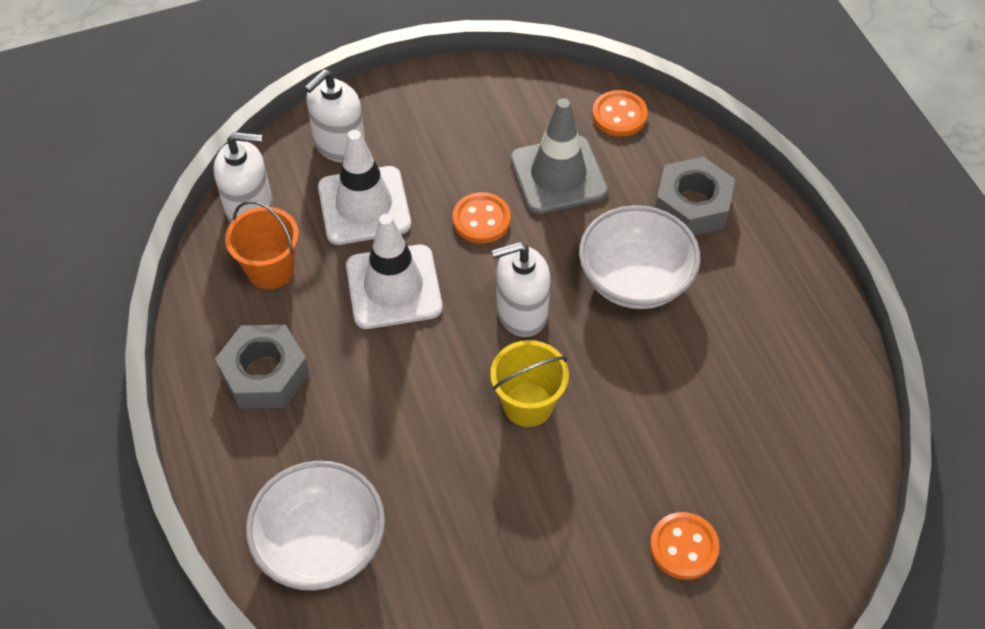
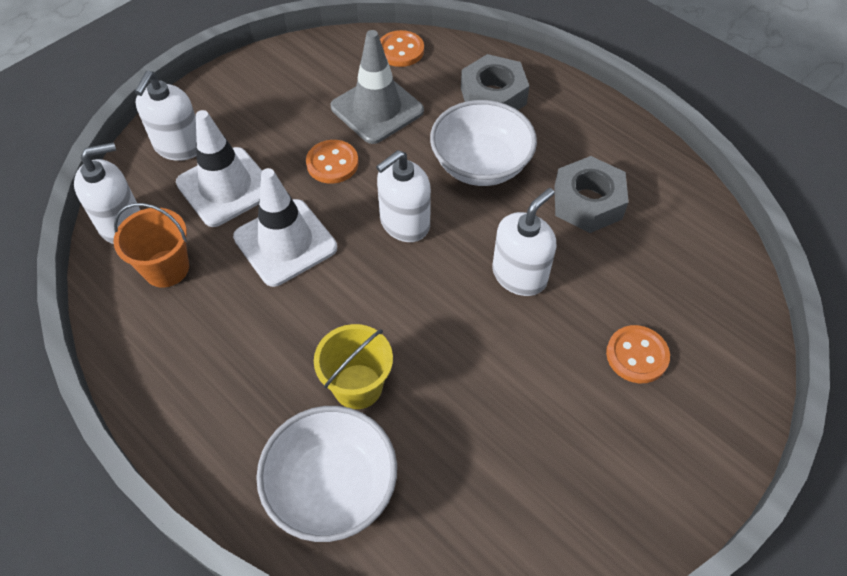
camera: 25 degrees left, 0 degrees up
(265, 374) = (204, 359): grey nut -> grey nut (587, 202)
(528, 404) = (449, 293): yellow bucket -> yellow bucket (358, 386)
(610, 414) = (519, 275): none -> white soap dispenser

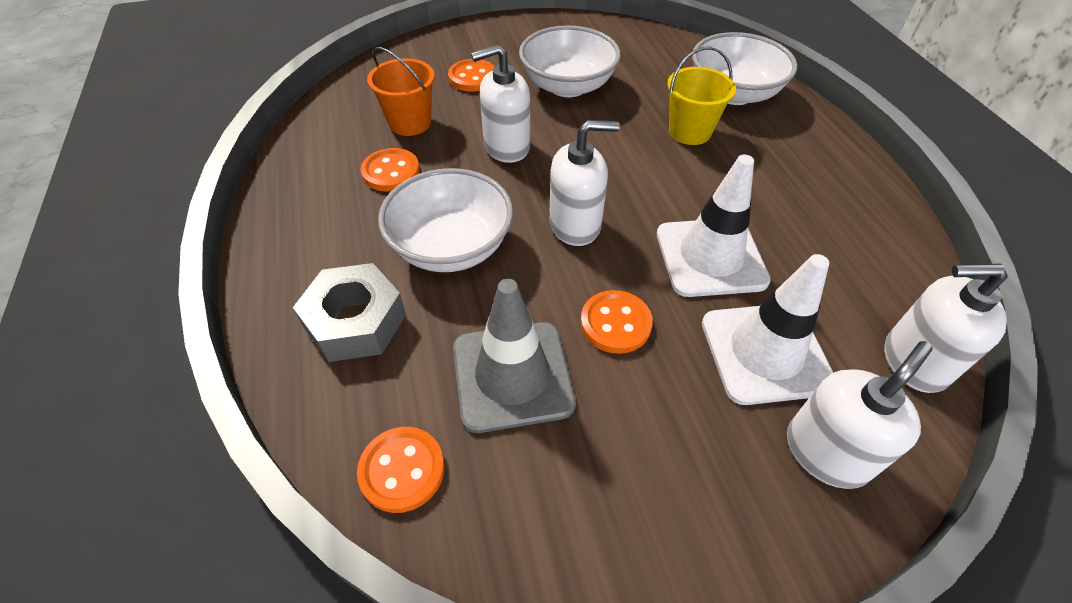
camera: 150 degrees left, 5 degrees down
(166, 268) = (854, 284): orange bucket -> orange bucket (410, 123)
(527, 396) = (568, 86): none -> white bowl
(587, 202) = (391, 172): grey nut -> orange button

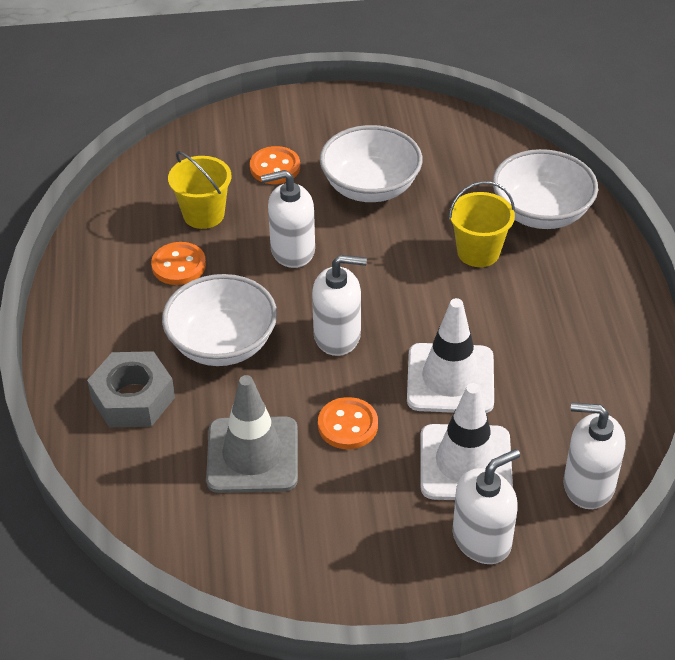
camera: 10 degrees right, 5 degrees down
(402, 470) = (157, 510): orange button -> none
(410, 123) = (203, 214): orange bucket -> yellow bucket

